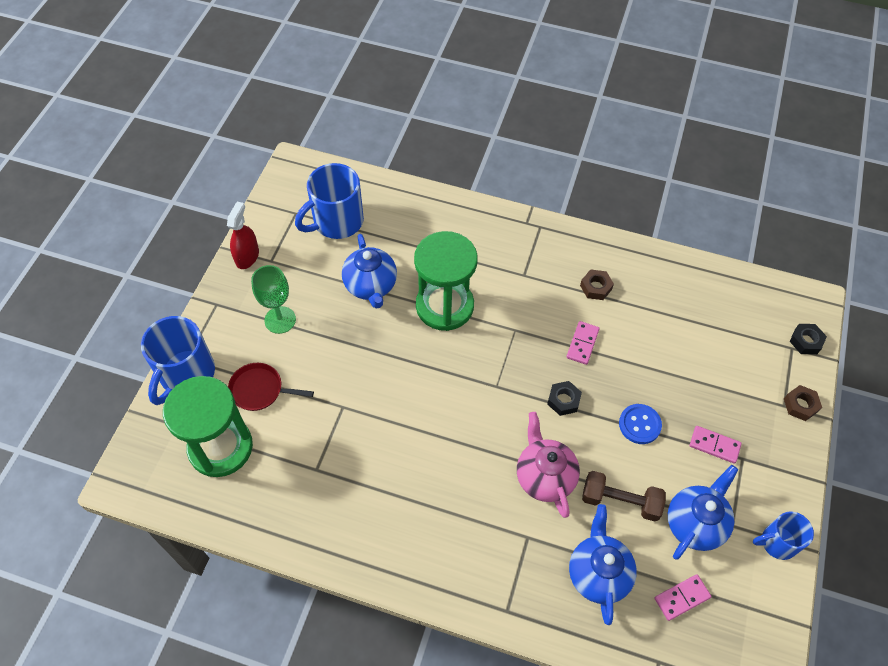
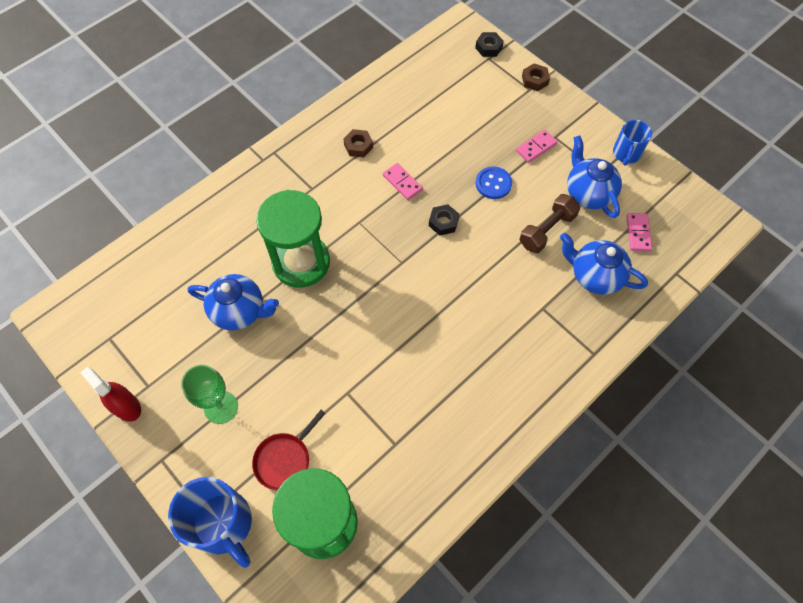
camera: 60 degrees left, 5 degrees up
(336, 222) = (147, 307): blue mug -> none
(544, 477) = (500, 270): pink teapot -> none

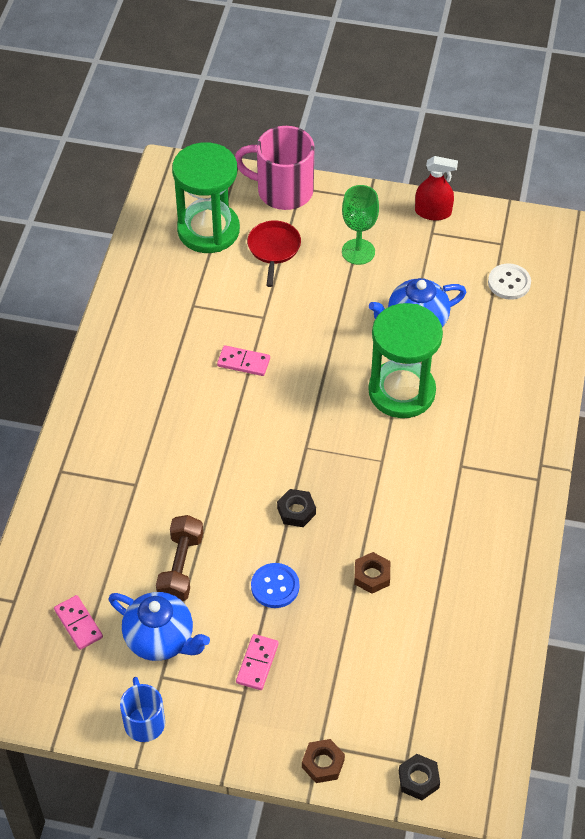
camera: 145 degrees right, 10 degrees down
(141, 300) = (509, 283): none -> white button
(223, 524) = (283, 191): blue mug -> pink mug
(358, 146) = (457, 540): brown nut -> brown nut (372, 576)
(402, 183) = (374, 528): pink domino -> pink domino (243, 362)
(595, 276) = (100, 547): blue teapot -> none

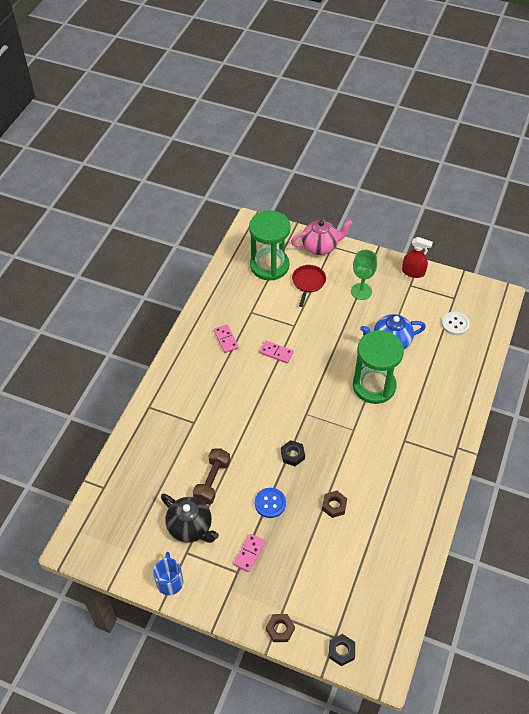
camera: 10 degrees right, 0 degrees up
(78, 623) = (141, 508): pink domino -> pink domino (226, 339)
(160, 639) = (190, 527): blue teapot -> black teapot
(283, 191) = (320, 247): pink mug -> pink teapot

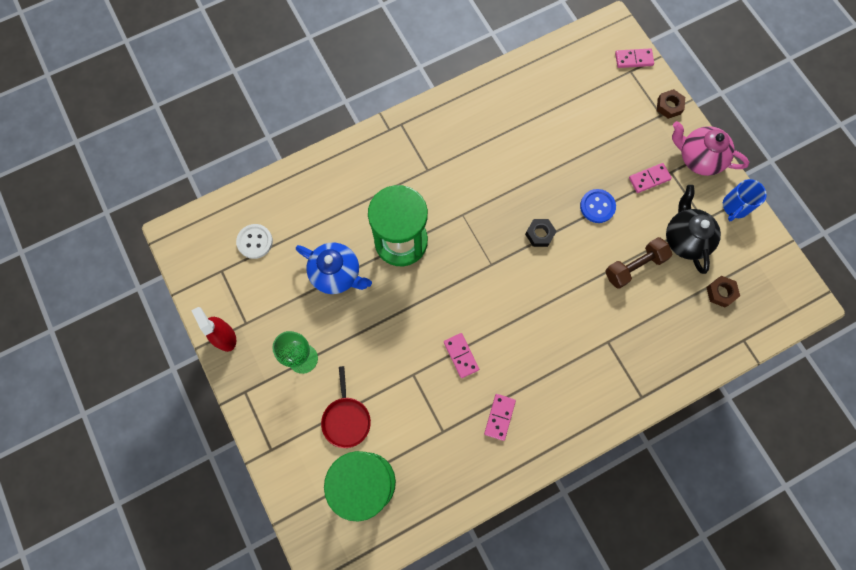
camera: 140 degrees left, 20 degrees up
(308, 282) = (346, 419): red pan -> red pan turned 60 degrees counterclockwise
(320, 247) = (284, 460): pink teapot -> pink teapot (698, 158)
(334, 506) = (543, 163): brown nut -> brown nut (720, 292)
(341, 651) = (633, 59): black nut -> pink domino

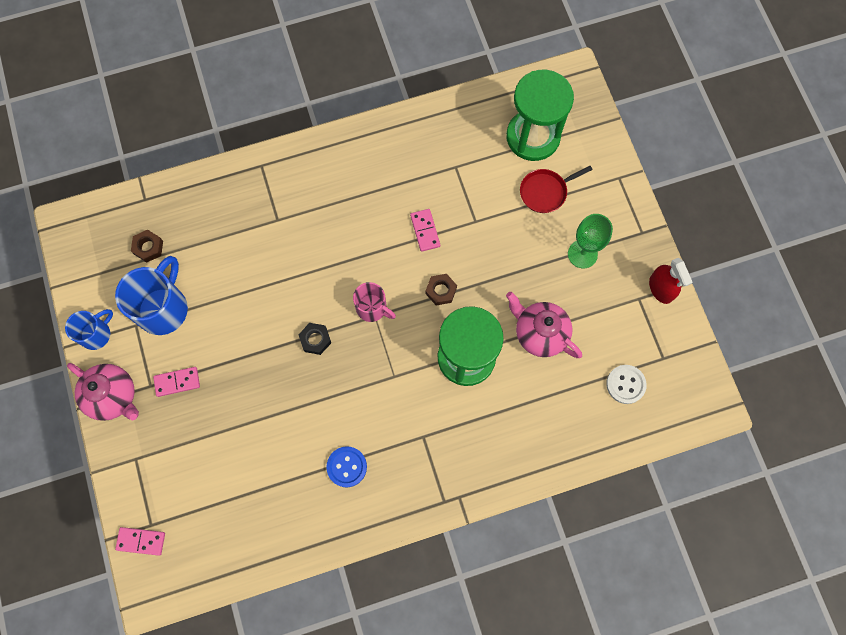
camera: 170 degrees left, 0 degrees up
(337, 274) = (539, 333): blue teapot -> pink teapot
(346, 419) = (545, 192): red pan -> red pan turned 120 degrees counterclockwise
(495, 271) = (372, 308): none -> pink mug
(499, 417) = (400, 170): pink domino -> none
(597, 206) = (244, 360): blue button -> blue button (347, 467)
(634, 266) = (226, 288): brown dumbbell -> none
(669, 106) = (122, 468): brown nut -> brown nut (441, 291)
(685, 239) = (163, 308): black teapot -> blue mug

